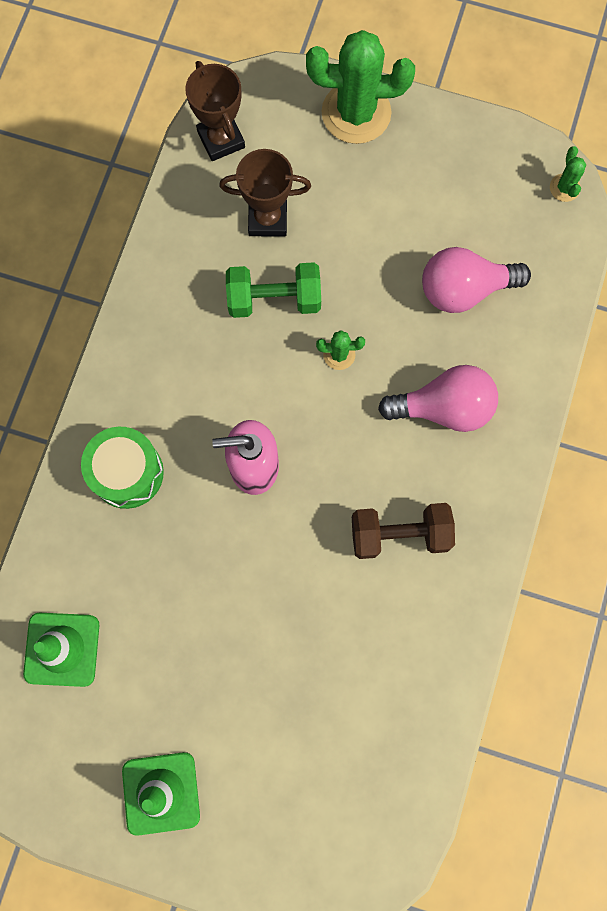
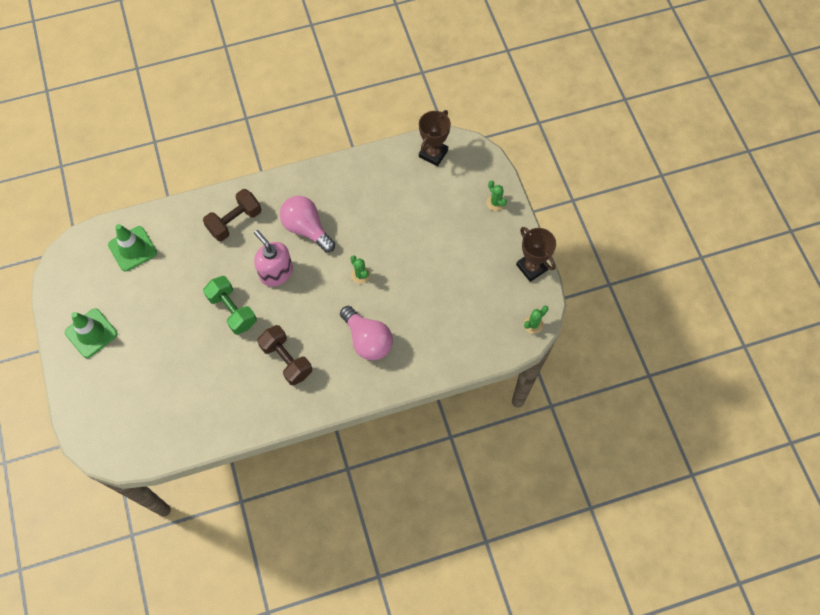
camera: 55 degrees right, 10 degrees down
(127, 473) = (235, 221): green drum -> brown dumbbell
(267, 219) = (407, 199): brown trophy -> brown trophy (532, 267)
(274, 299) = (367, 228): green dumbbell -> green dumbbell (232, 310)
(356, 113) = (495, 203): green cactus -> green cactus, size x0.44
(464, 289) = (438, 311): pink light bulb -> pink light bulb (306, 229)

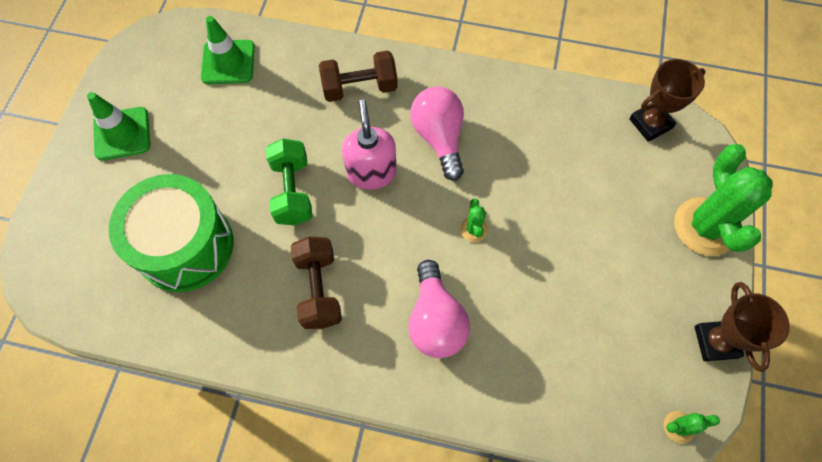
camera: 30 degrees right, 0 degrees up
(184, 380) = (185, 246): none -> green drum
(495, 203) = (705, 227): green cactus -> green cactus, size x2.29

